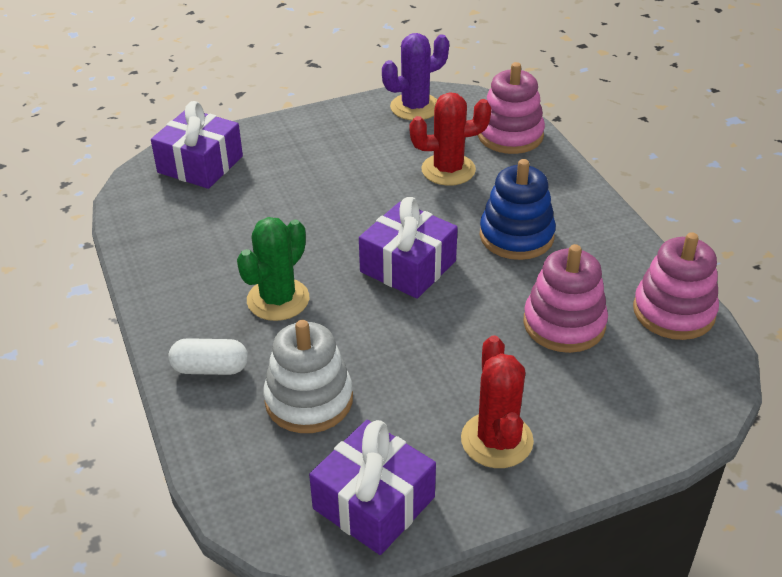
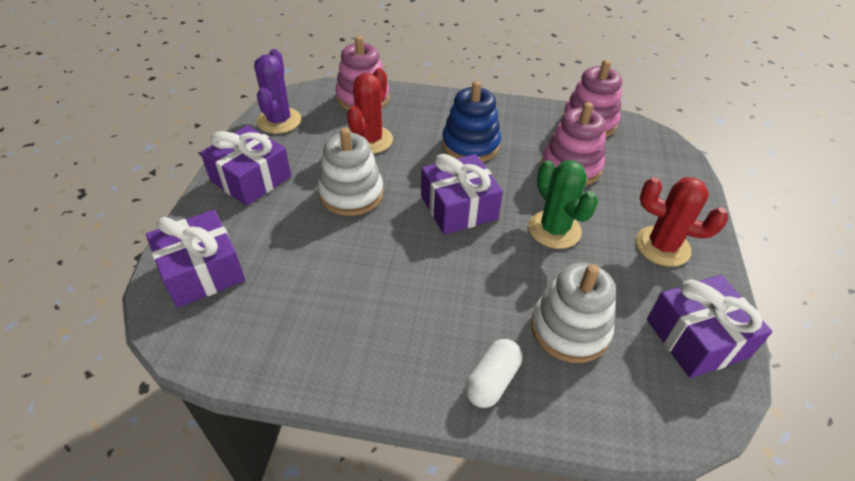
camera: 60 degrees left, 5 degrees up
(278, 300) = (438, 297): green cactus -> green cactus (554, 229)
(322, 132) = (251, 179): none -> purple gift
(359, 194) = (351, 194): none -> white stacking toy

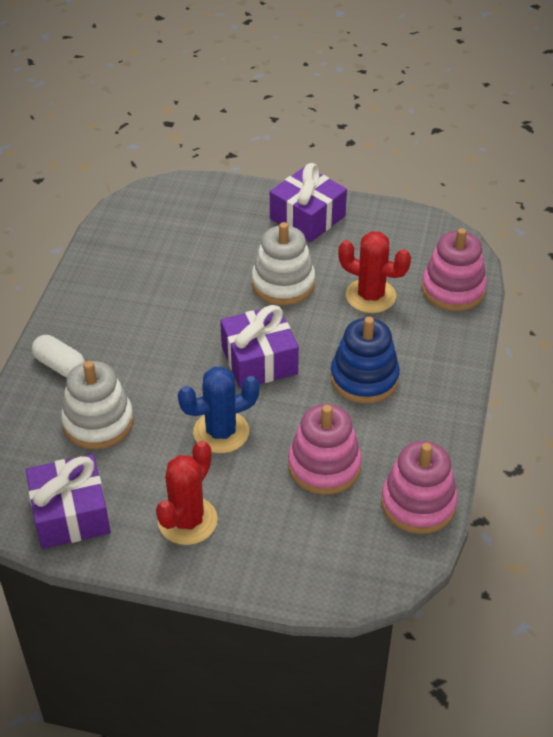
camera: 95 degrees right, 0 degrees up
(202, 271) = (195, 203): purple gift -> none
(279, 121) = (402, 227): purple cactus -> none
(554, 229) = (221, 432): green cactus -> blue cactus

